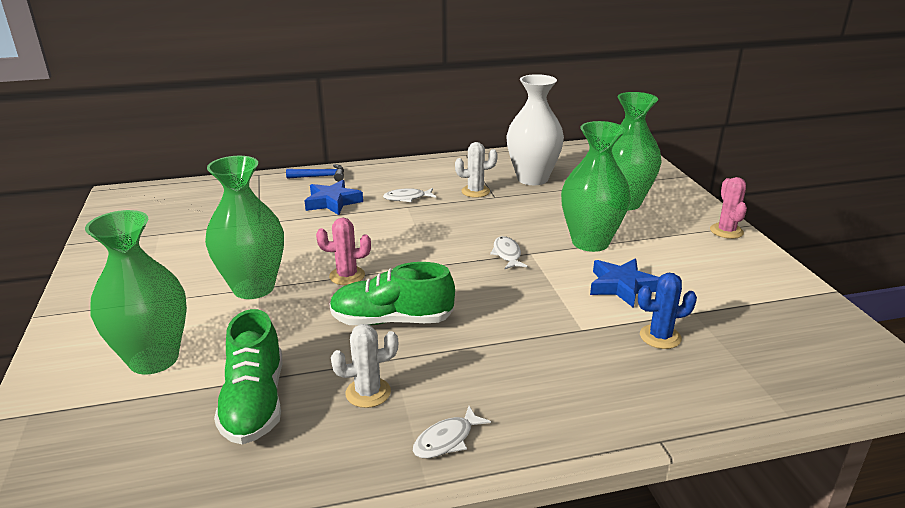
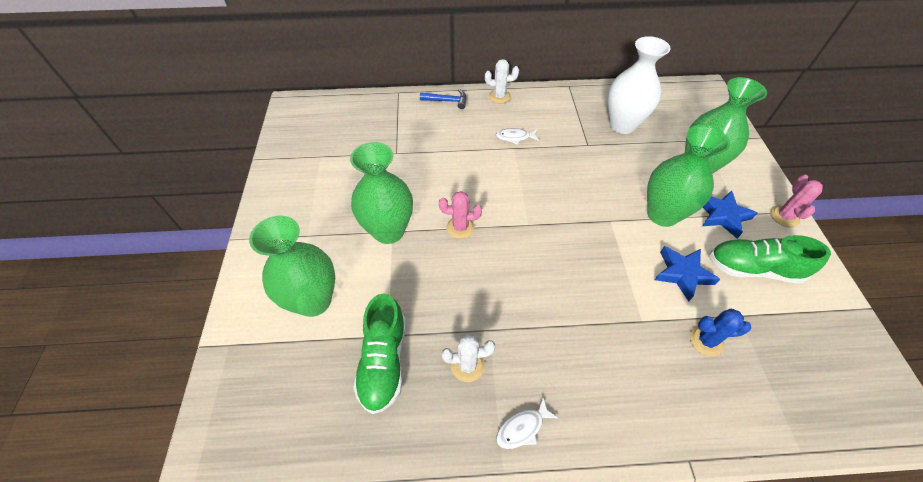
camera: 10 degrees right, 25 degrees up
(333, 202) = (455, 135): blue star -> blue star (722, 216)
(392, 320) = (491, 286): green shoe -> green shoe (753, 269)
(475, 191) = (572, 136): white cactus -> white cactus (499, 96)
(507, 254) = (590, 220): white fish -> none

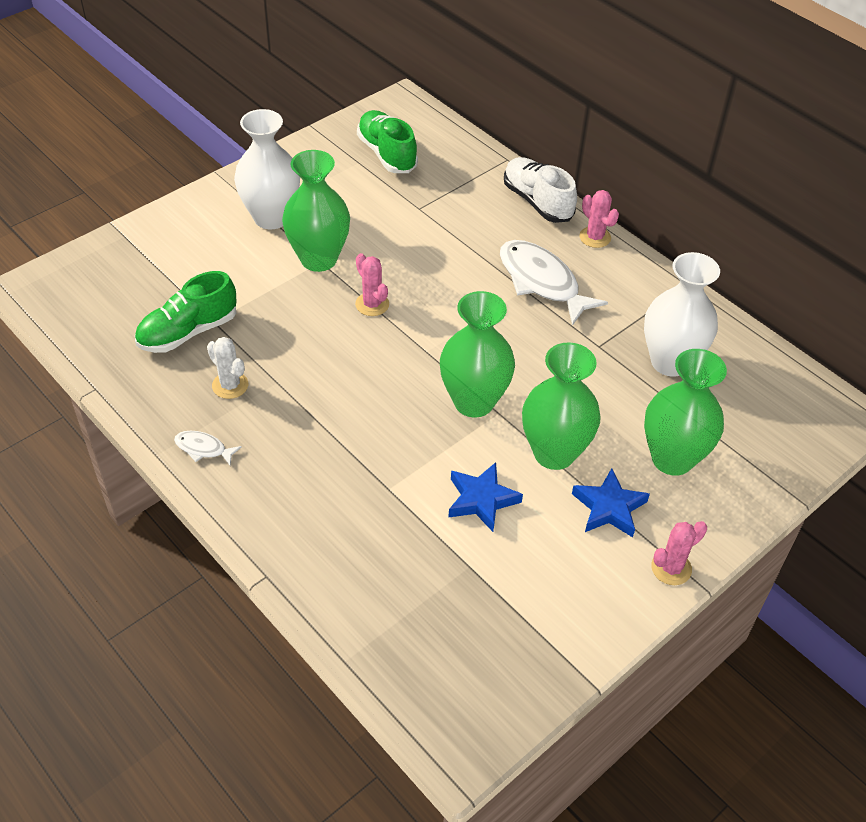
camera: 50 degrees right, 5 degrees down
(314, 301) = (204, 257): green vase -> green vase (474, 402)
(318, 233) = (271, 217): none -> white vase
(447, 101) = (537, 202): blue hammer -> white shoe
(499, 96) = (595, 237): white cactus -> pink cactus
(515, 137) = (541, 282): white fish -> white fish, size x2.13
(706, 340) = (410, 548): blue cactus -> none
(753, 269) = (551, 560): green shoe -> green shoe (387, 154)

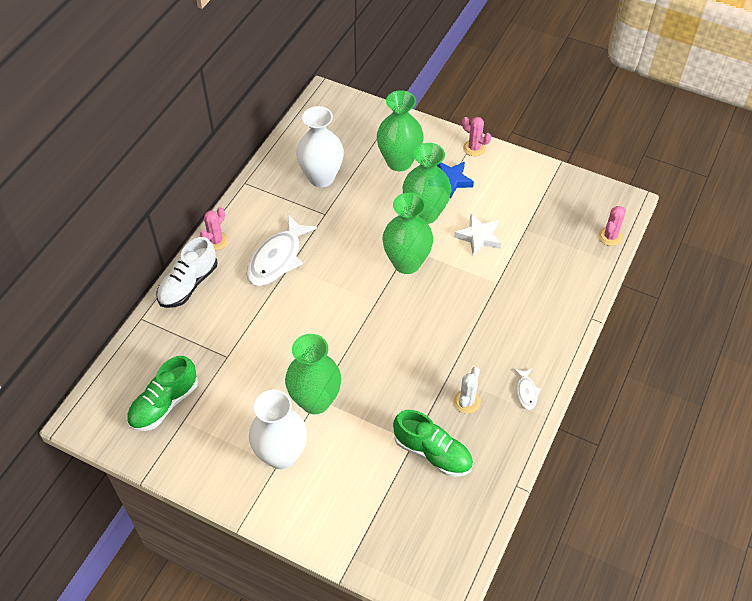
camera: 110 degrees left, 5 degrees up
(372, 304) = (347, 348): pink cactus -> pink cactus (610, 236)
(481, 500) = (479, 237): blue star -> white star

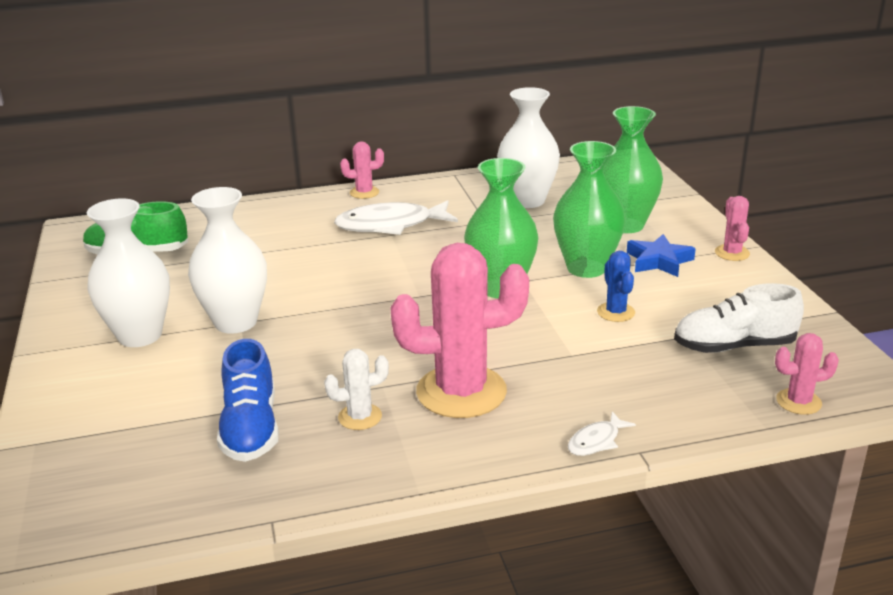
camera: 50 degrees right, 25 degrees down
(188, 284) = (294, 203): white shoe -> white shoe (734, 346)
(315, 401) = (235, 322): green vase -> white vase
(432, 452) = (251, 428): green shoe -> blue shoe
(479, 237) = (616, 312): white star -> blue cactus
(485, 348) = (461, 392): none -> pink cactus
(526, 392) = (437, 455): white fish -> white fish (596, 441)

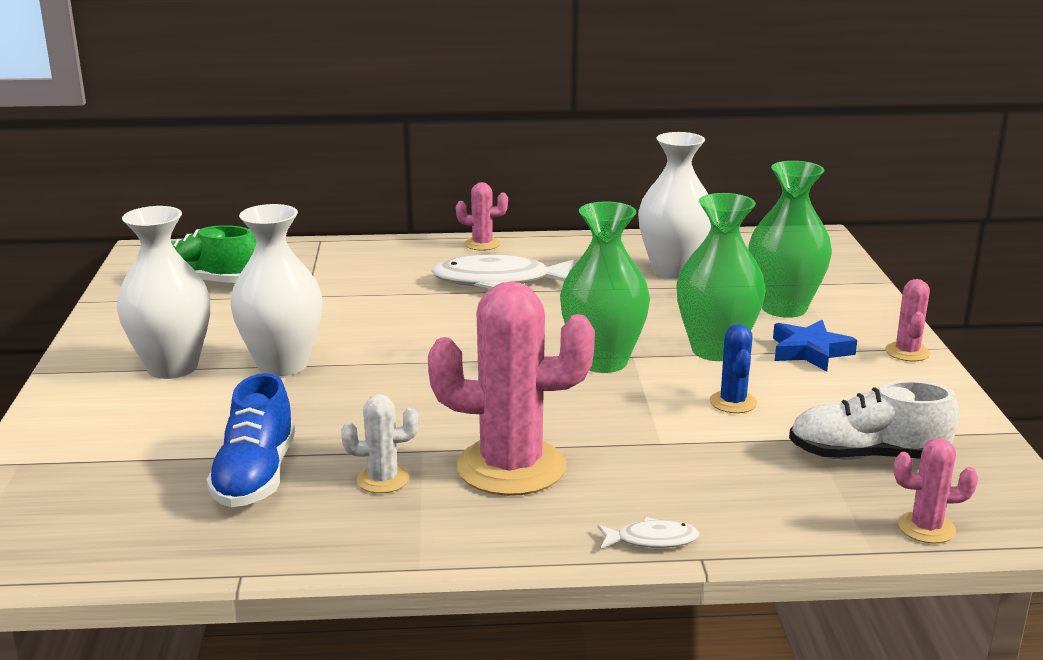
camera: 10 degrees right, 5 degrees down
(596, 441) = (652, 540): white fish -> white fish turned 150 degrees counterclockwise

